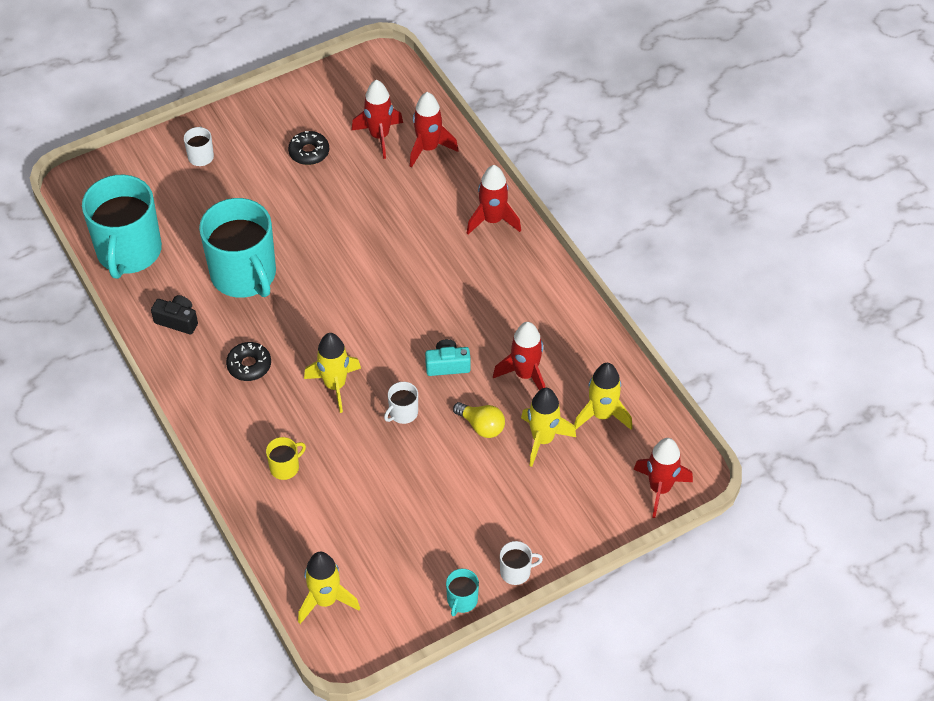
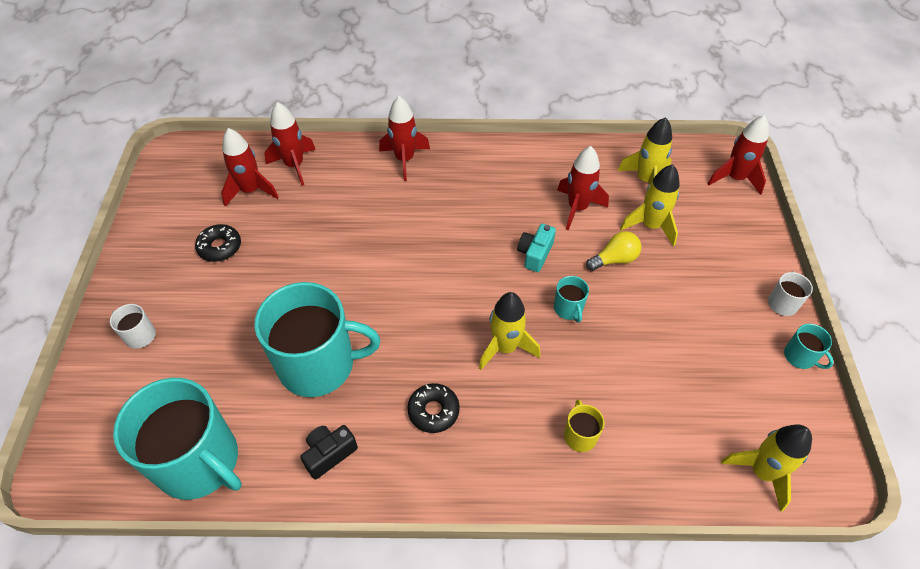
camera: 60 degrees left, 0 degrees up
(403, 413) = (568, 309): white mug -> turquoise mug

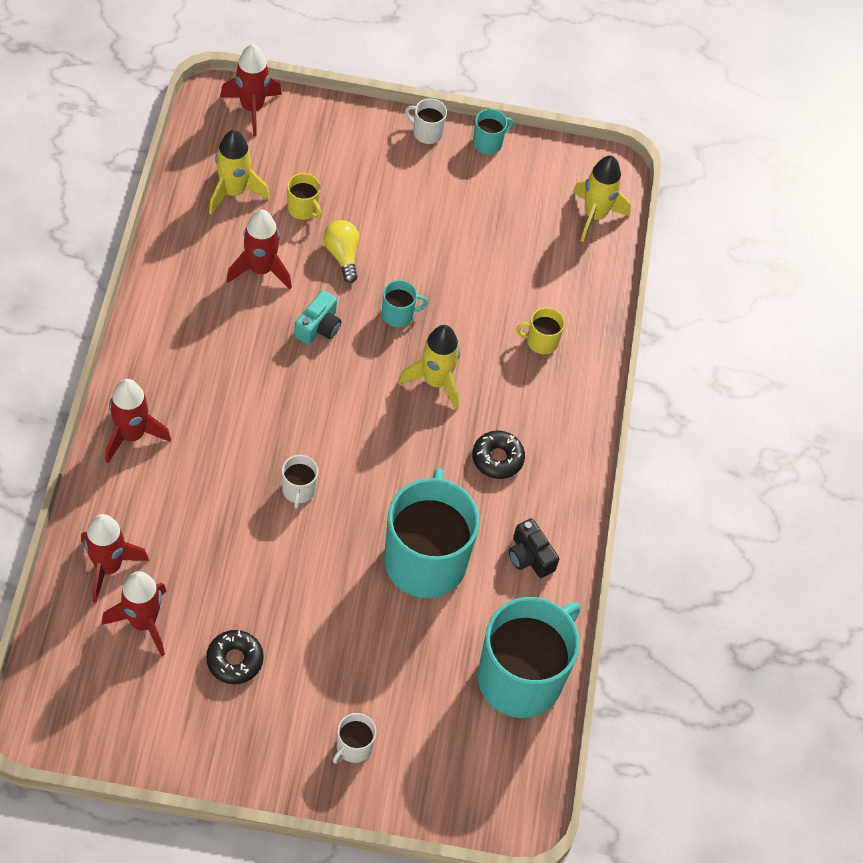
camera: 90 degrees left, 5 degrees up
(374, 264) = (298, 490): none -> white mug
(535, 254) = (318, 327): turquoise camera -> turquoise camera turned 90 degrees counterclockwise
(650, 226) = (303, 208): yellow rocket -> yellow mug

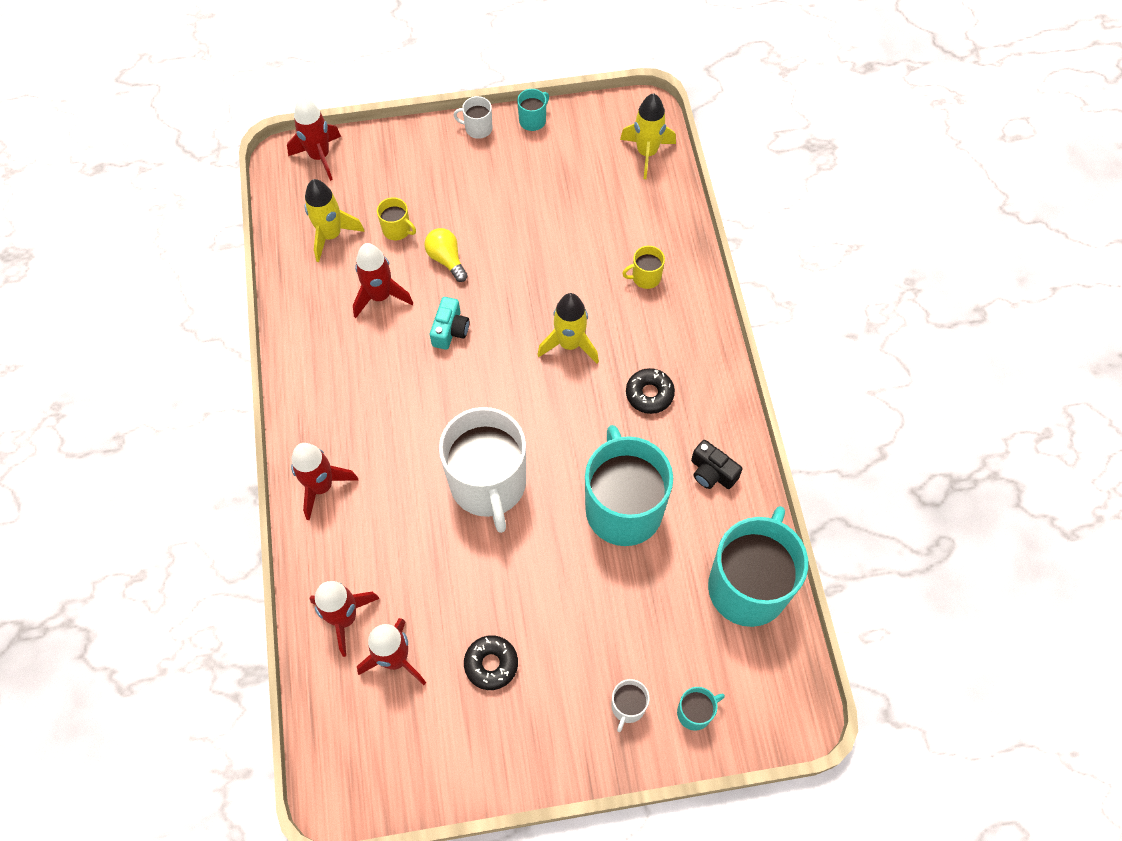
camera: 10 degrees left, 5 degrees up
(298, 490) = (488, 484): white mug -> white mug, size x2.43
(398, 314) = (514, 295): turquoise mug -> turquoise mug (695, 712)

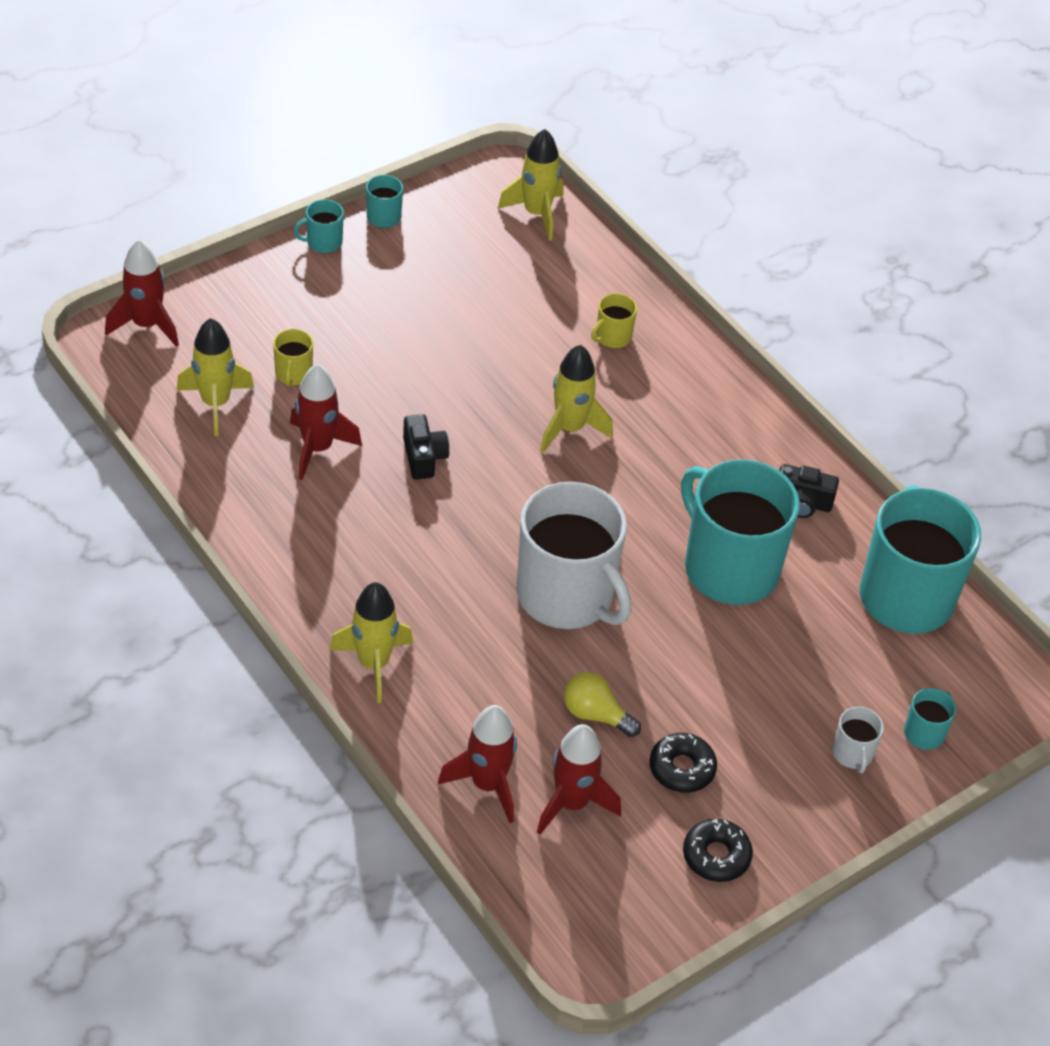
camera: 30 degrees left, 15 degrees down
(321, 486) = (373, 664): red rocket -> yellow rocket
(397, 229) = (293, 374): yellow mug -> yellow mug turned 90 degrees clockwise
(446, 259) = (373, 387): yellow light bulb -> yellow light bulb (595, 715)
(450, 330) = (424, 457): turquoise camera -> black camera
(478, 128) = (323, 242): white mug -> turquoise mug
(649, 394) = (688, 449): black donut -> black donut (716, 856)

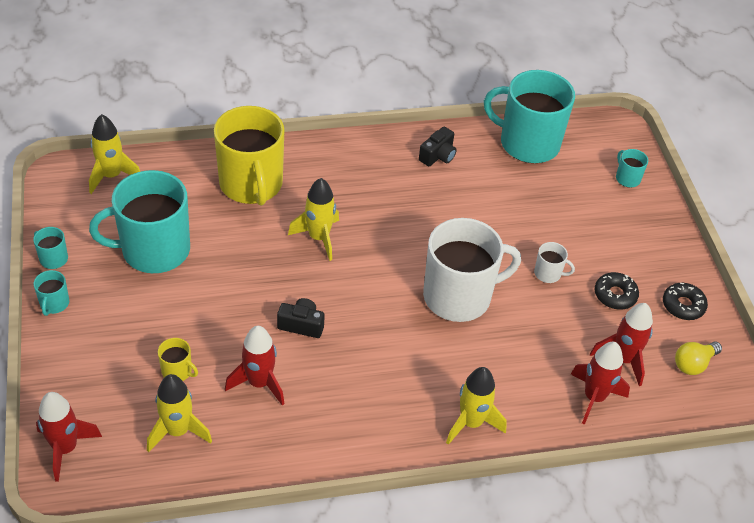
camera: 65 degrees left, 0 degrees up
(595, 715) = (559, 320): yellow light bulb -> yellow light bulb (693, 364)
(612, 337) = (251, 184): yellow mug -> yellow mug, size x2.43
(729, 568) = (472, 209): turquoise mug -> turquoise mug (154, 250)
(852, 753) = (631, 214): white mug -> white mug (548, 273)

